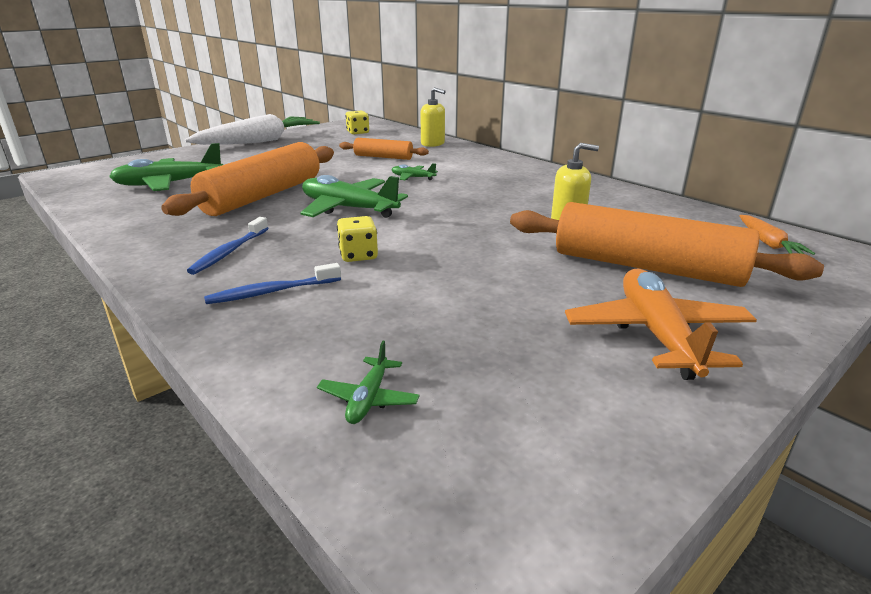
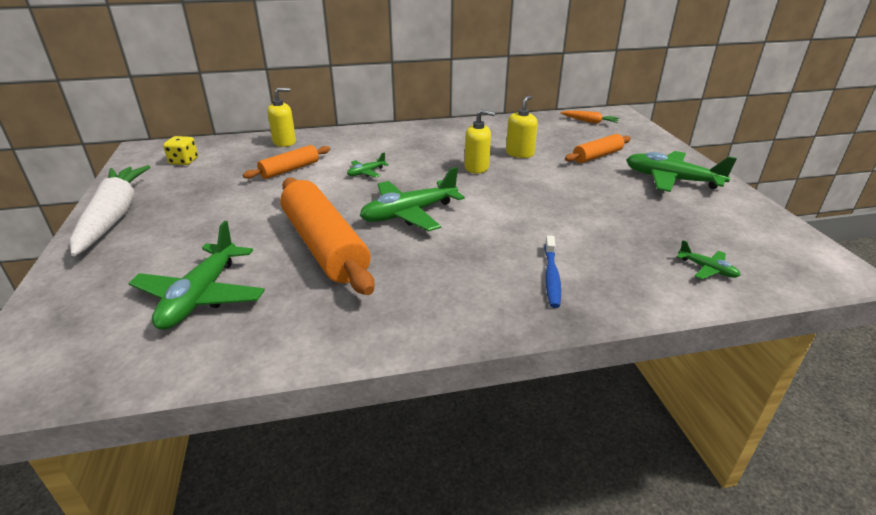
camera: 60 degrees left, 5 degrees up
(229, 252) = (455, 284): blue toothbrush -> none
(358, 255) = (512, 231): yellow dice -> none
(491, 212) = (476, 168): none -> yellow soap dispenser
(646, 267) = (597, 156): orange rolling pin -> orange rolling pin, size x0.53
(656, 334) = (671, 180): orange plane -> green plane

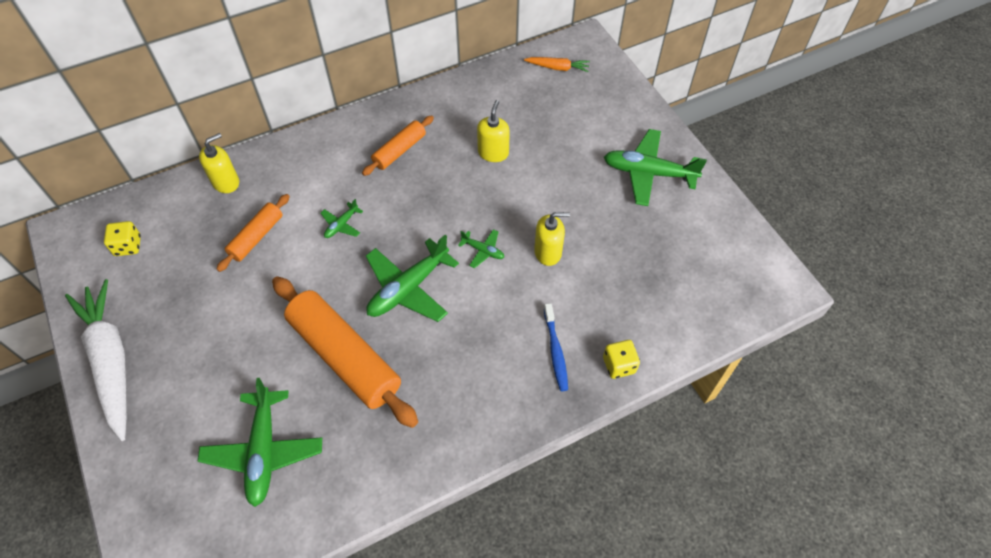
camera: 15 degrees left, 25 degrees up
(476, 168) = (454, 191): yellow soap dispenser -> yellow soap dispenser (548, 252)
(597, 156) = (573, 141): orange rolling pin -> orange rolling pin (399, 151)
(626, 299) = (619, 365): none -> yellow dice
(707, 269) = (681, 310): green plane -> green plane (483, 251)

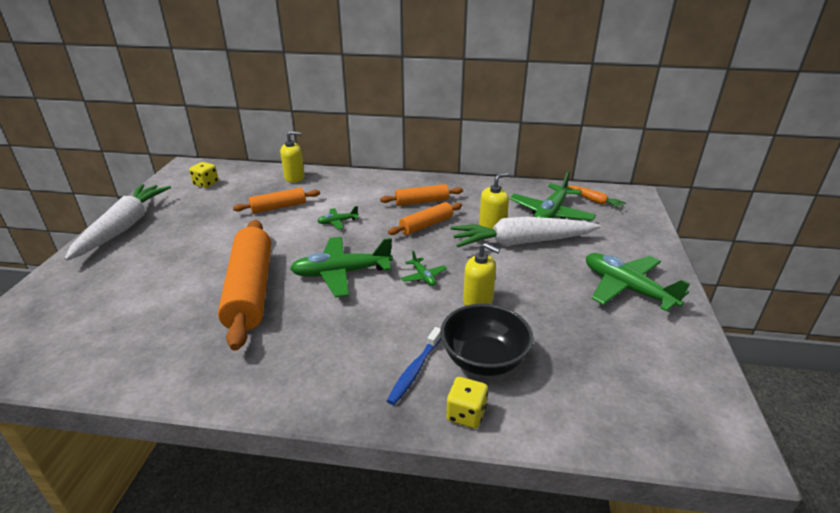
camera: 35 degrees right, 25 degrees down
(264, 451) = (130, 316): green plane -> green plane (550, 214)
(432, 183) = (426, 225): none -> orange rolling pin
(533, 161) = (521, 242): none -> white carrot
(596, 310) = (484, 360): none -> black bowl

